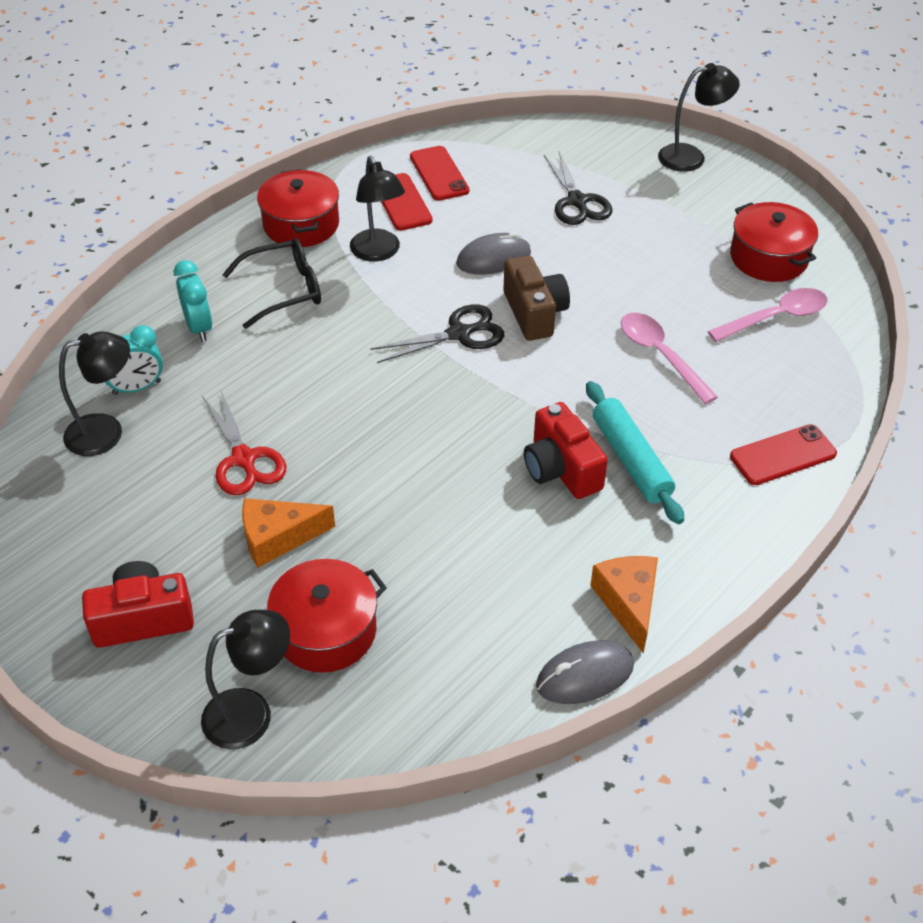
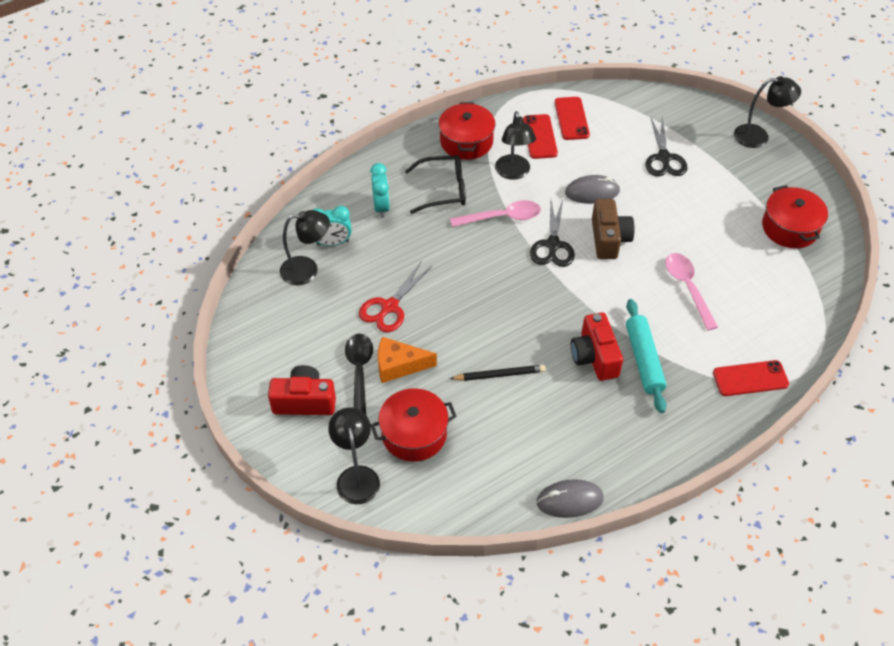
camera: 15 degrees right, 5 degrees up
(220, 561) = (359, 373): none -> black spoon
(244, 459) = (389, 307): red scissors -> red scissors turned 45 degrees clockwise
(251, 713) = (356, 476): black lamp -> black lamp turned 90 degrees counterclockwise
(432, 520) = (499, 374): none -> black pencil
(459, 334) = (553, 245): black scissors -> black scissors turned 105 degrees clockwise
(628, 603) = (612, 458): orange cheese -> none
(775, 317) = (779, 275): pink spoon -> pink spoon (502, 217)

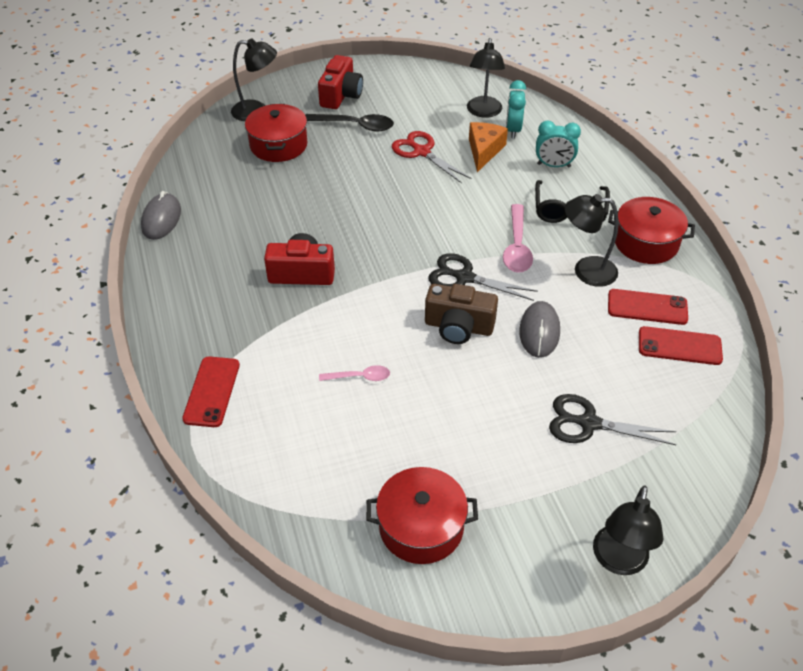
camera: 105 degrees right, 5 degrees down
(399, 365) = (353, 147): orange cheese -> orange cheese (484, 151)
(499, 374) = (313, 204): black pencil -> none
(644, 360) = (280, 309): turquoise rolling pin -> none
(688, 288) = (359, 377): pink spoon -> pink spoon, size x0.59

